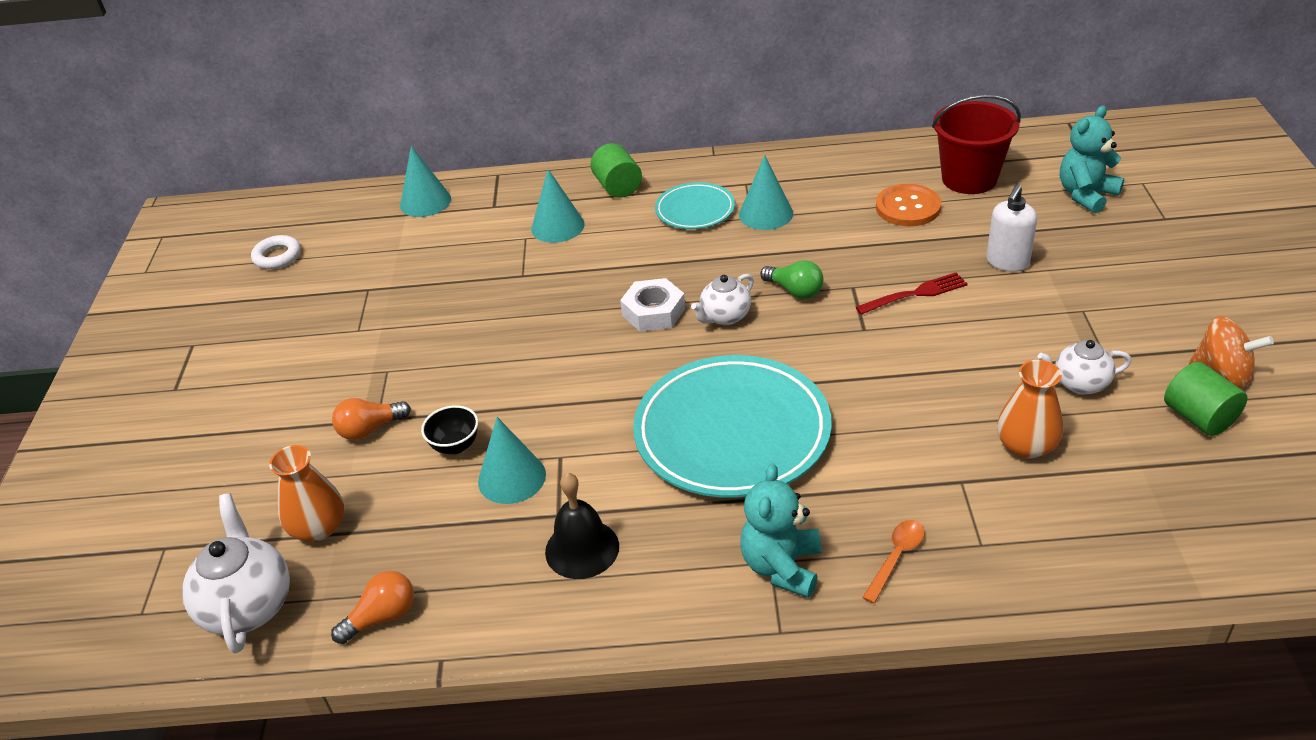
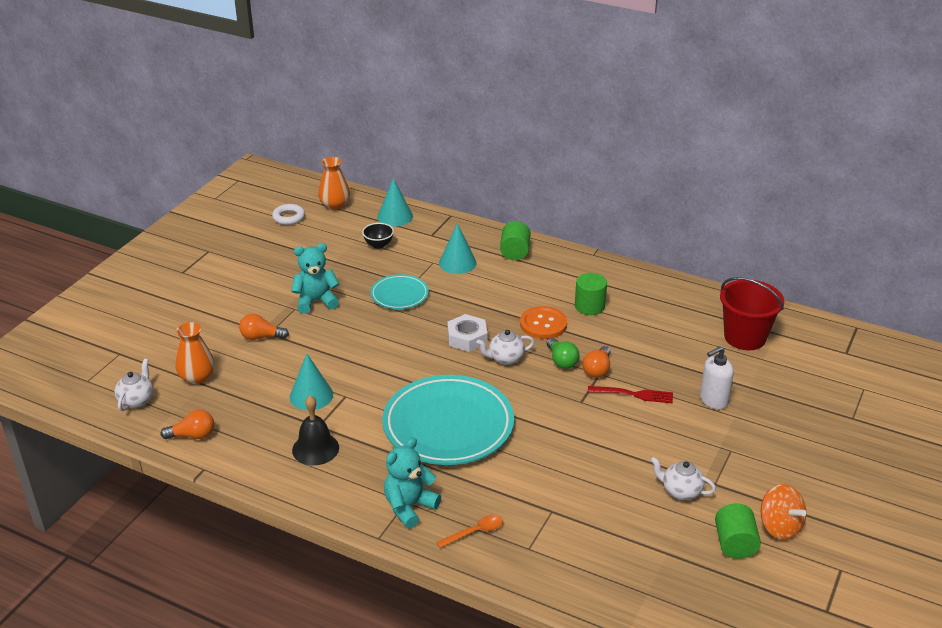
camera: 25 degrees right, 5 degrees down
(248, 605) = (136, 400): white teapot -> white teapot, size x0.63
(455, 446) = (296, 365): black bowl -> black bowl (378, 245)
(695, 210) = (548, 286): turquoise plate -> turquoise plate (399, 295)
(766, 214) = (589, 306): turquoise cone -> green cylinder
(846, 283) = (597, 370): none -> orange light bulb
(908, 207) = (684, 339): orange button -> orange button (543, 324)
(1026, 446) = (610, 510): orange vase -> orange vase (335, 205)
(1086, 195) = (814, 380): turquoise teddy bear -> turquoise teddy bear (316, 301)

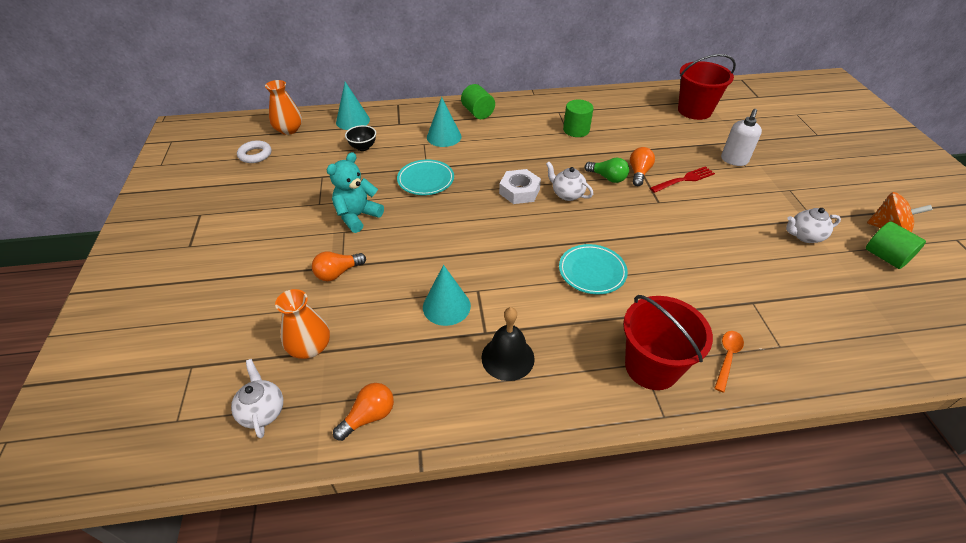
camera: 35 degrees left, 10 degrees up
(409, 507) = (651, 367): turquoise teddy bear -> red bucket
(448, 425) = (592, 272): turquoise plate -> turquoise plate, size x0.51
(505, 358) = (567, 194): white teapot -> white teapot turned 90 degrees clockwise
(543, 324) = (561, 156): orange button -> none
(597, 370) = (639, 173): orange light bulb -> orange light bulb turned 150 degrees counterclockwise

